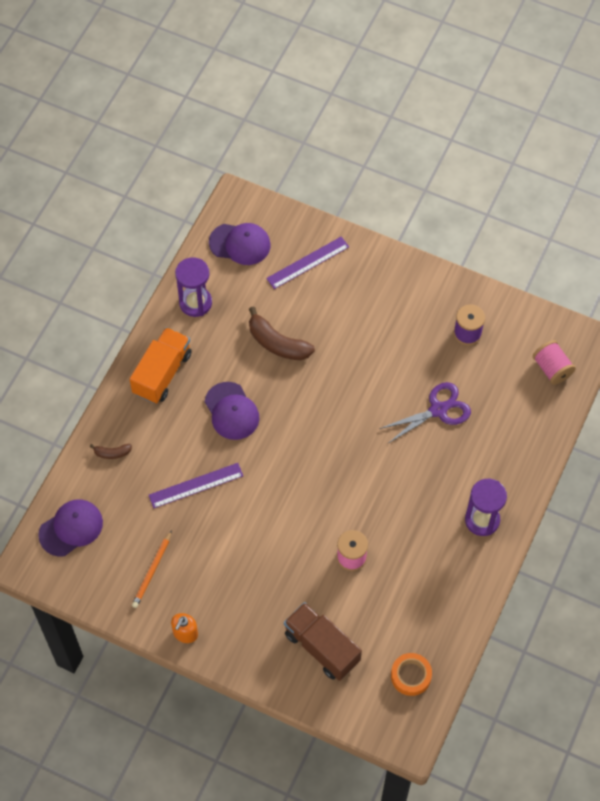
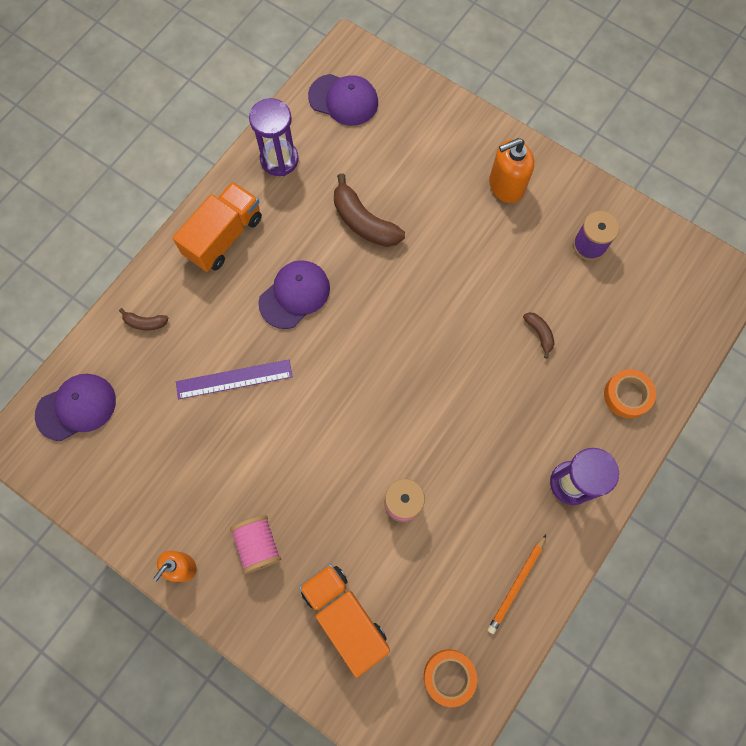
camera: 10 degrees right, 10 degrees up
(152, 571) = (159, 478): orange pencil -> orange pencil (516, 585)
(231, 411) = (294, 295): purple cap -> purple cap turned 120 degrees counterclockwise
(308, 263) = (417, 133): purple ruler -> none
(322, 647) = (345, 616): brown truck -> orange truck
(390, 295) = (506, 186): none -> orange soap dispenser
(438, 410) = (539, 334): purple scissors -> brown banana
(516, 446) = (627, 395): none -> orange tape
(552, 368) = (684, 305): pink spool -> pink spool (258, 545)

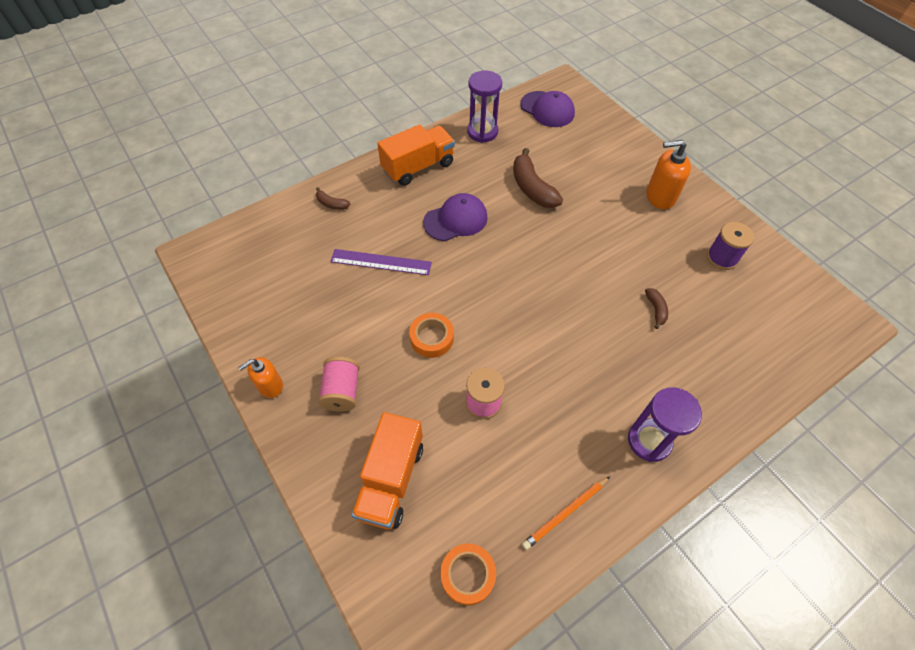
camera: 20 degrees right, 15 degrees down
(76, 407) = (250, 243): purple cap -> none
(345, 616) = (391, 480): orange truck -> orange truck turned 150 degrees counterclockwise
(627, 395) = (726, 384): orange tape -> orange tape (431, 338)

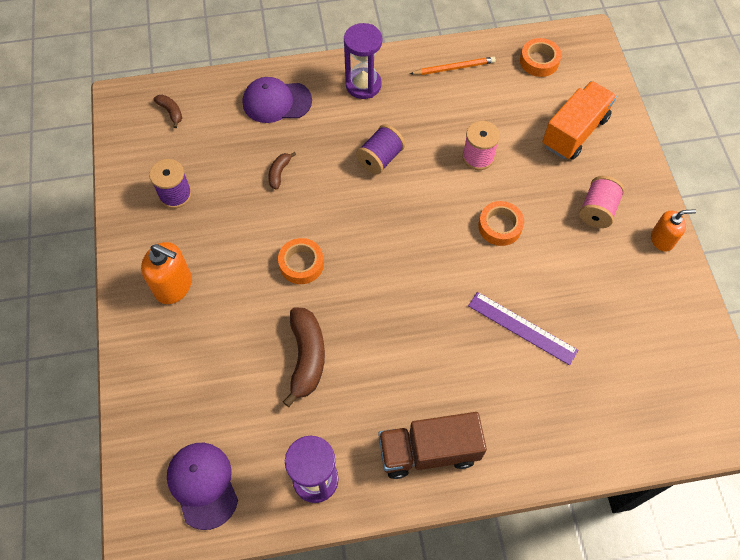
camera: 155 degrees left, 5 degrees up
(332, 204) = (557, 435): brown banana -> brown banana (171, 112)
(418, 167) = (428, 451): orange truck -> brown truck
(455, 220) = (418, 349): purple cap -> purple cap (276, 102)
(577, 361) = (380, 158): none -> purple spool
(580, 244) = (301, 264): none -> orange tape

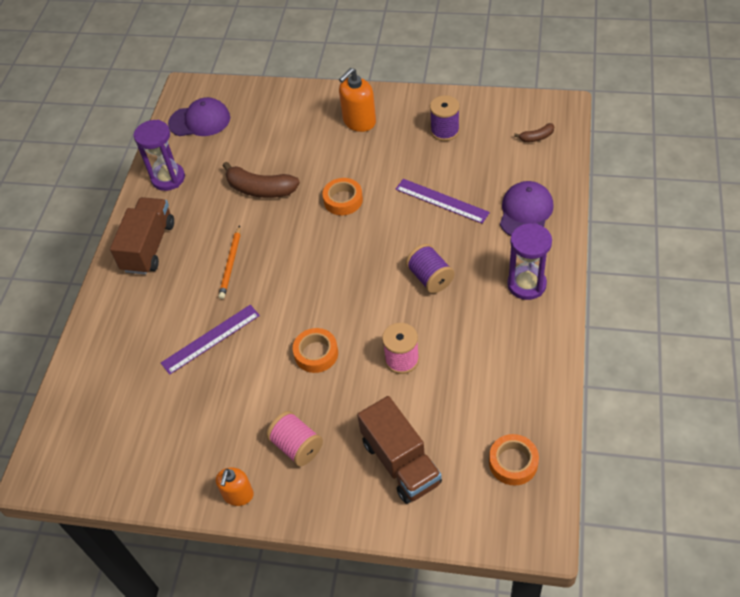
camera: 115 degrees right, 10 degrees down
(279, 173) = (441, 201): brown banana -> purple ruler
(454, 68) = (527, 372): orange pencil -> orange pencil (231, 264)
(574, 132) = (401, 462): orange truck -> brown truck

